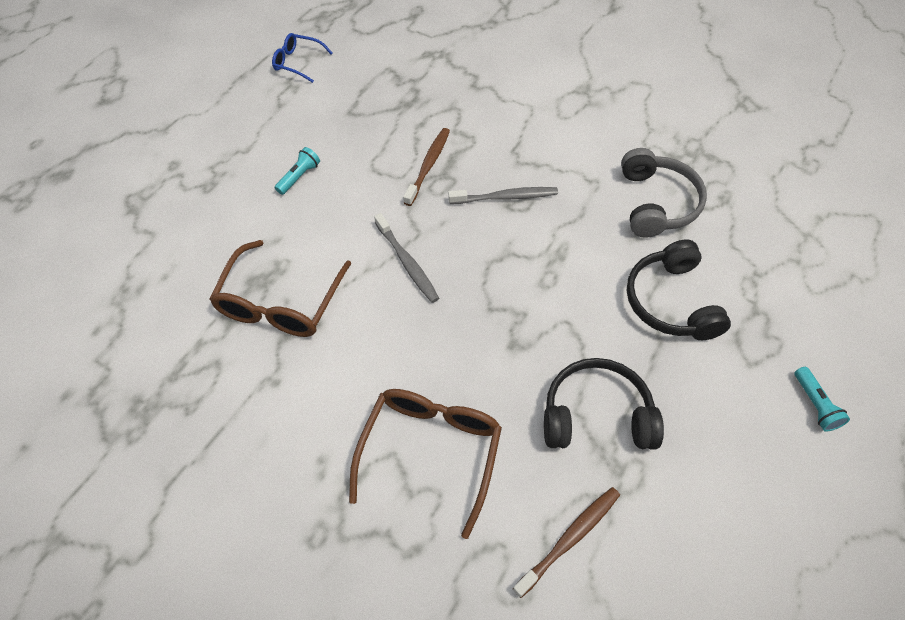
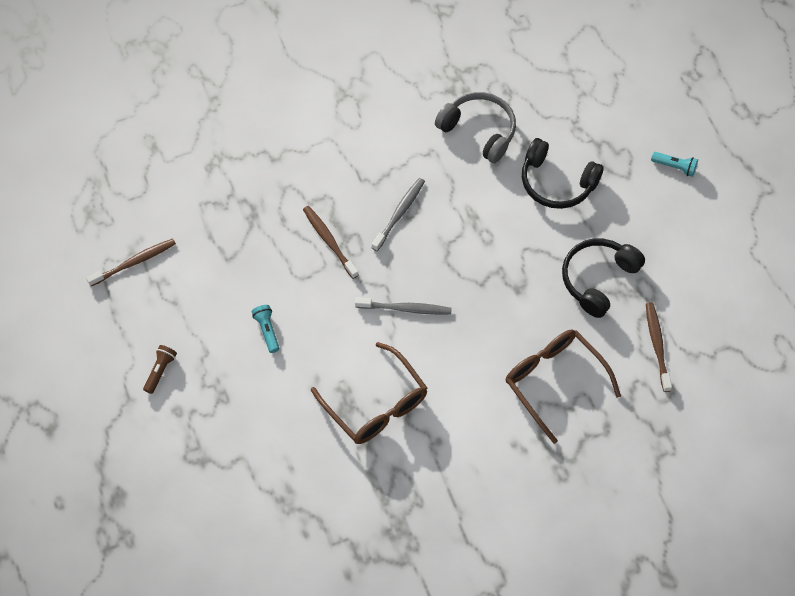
camera: 55 degrees left, 5 degrees up
(205, 133) = (160, 371): none -> brown flashlight
(298, 62) = (134, 262): blue glasses -> brown toothbrush

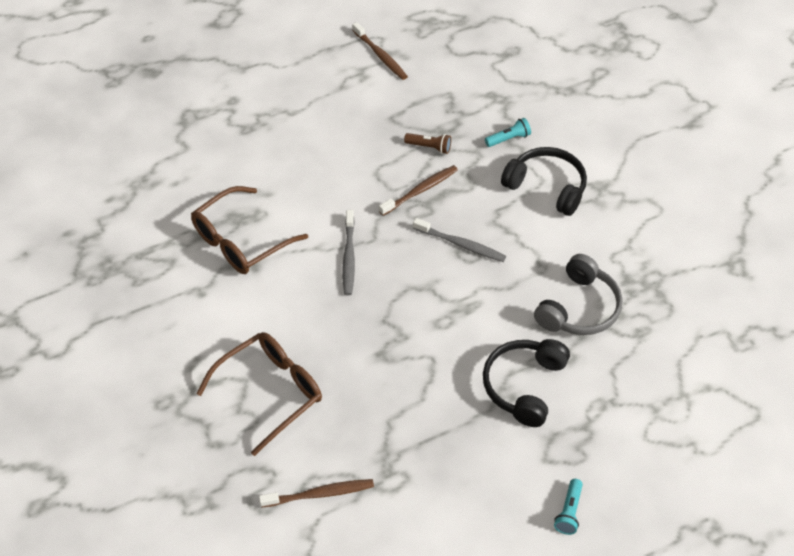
camera: 85 degrees right, 10 degrees down
(160, 371) = (271, 85): brown flashlight -> brown flashlight (429, 147)
(267, 330) = (317, 153): turquoise flashlight -> turquoise flashlight (508, 139)
(598, 279) = (401, 431): black headphones -> black headphones (547, 187)

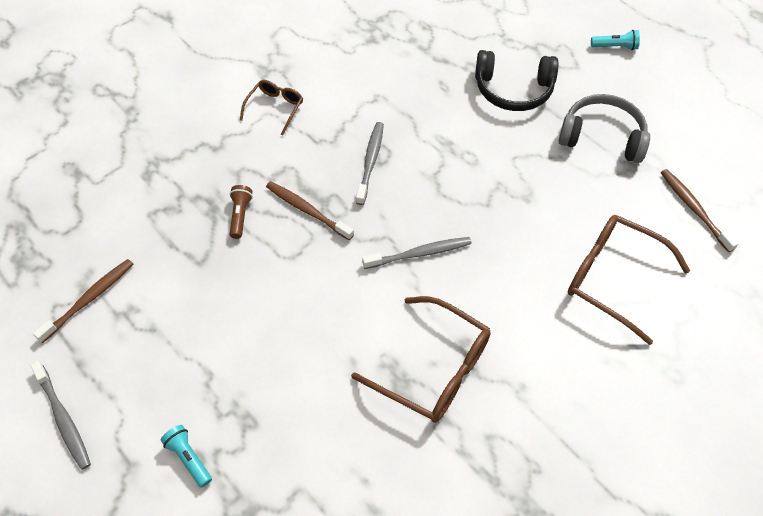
camera: 105 degrees left, 5 degrees up
(290, 39) = (63, 419): none -> grey toothbrush
(508, 139) = (213, 148): turquoise flashlight -> turquoise flashlight (189, 458)
(547, 187) = (275, 108): black headphones -> brown glasses
(579, 308) = (415, 66): grey headphones -> grey headphones (602, 137)

